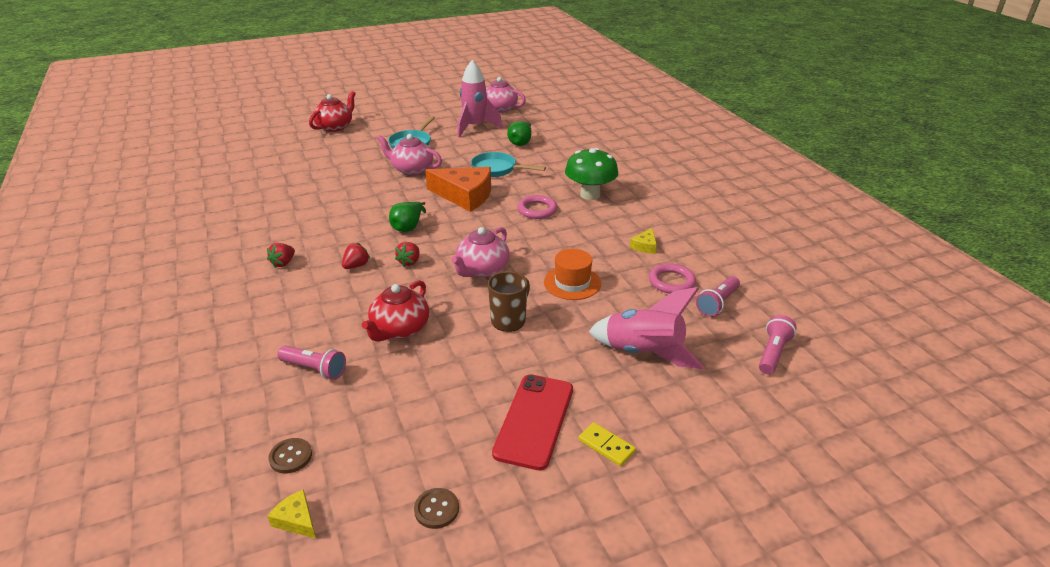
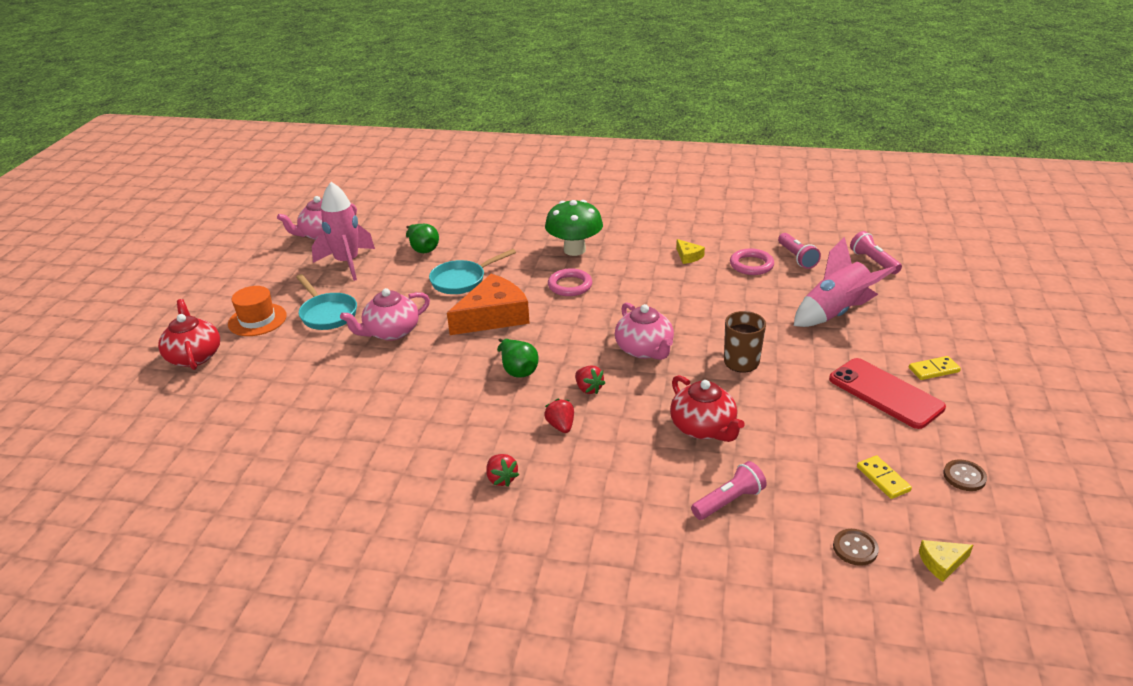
camera: 55 degrees left, 0 degrees up
(397, 451) = (883, 479): none -> yellow domino
(572, 283) = (711, 310): orange hat -> orange hat (257, 320)

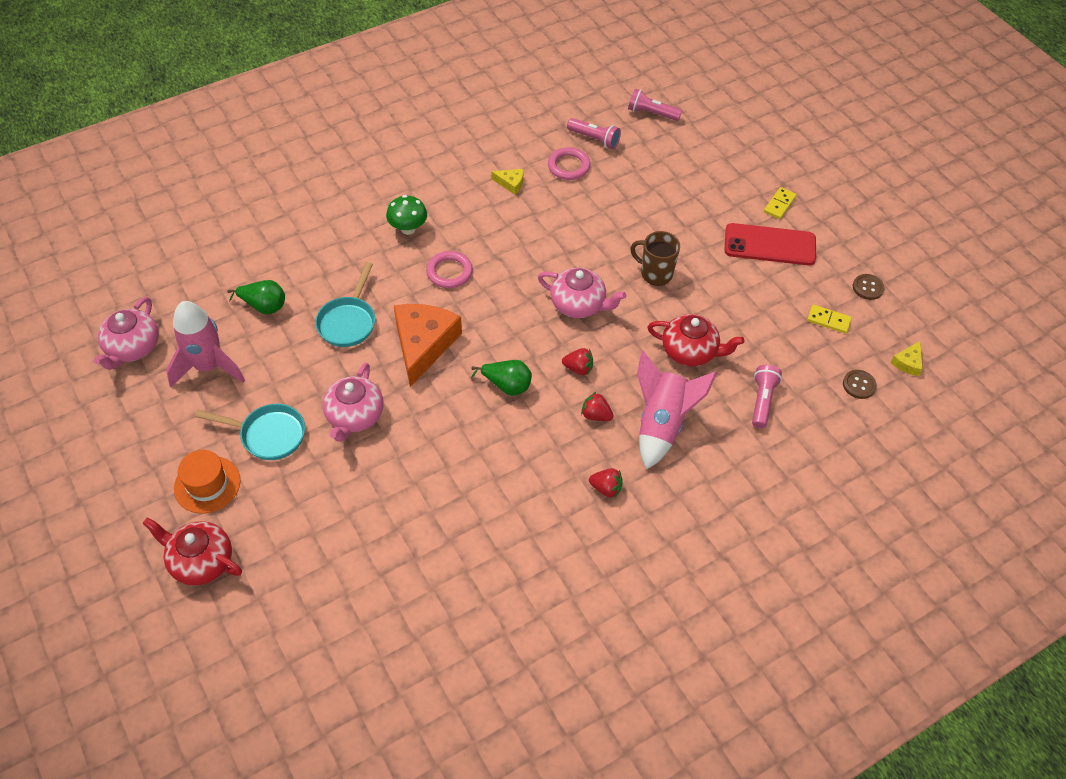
camera: 45 degrees left, 20 degrees up
(574, 250) = (408, 228): green mushroom -> green mushroom, size x0.66
(835, 313) = (674, 185): pink rocket -> pink rocket (661, 424)

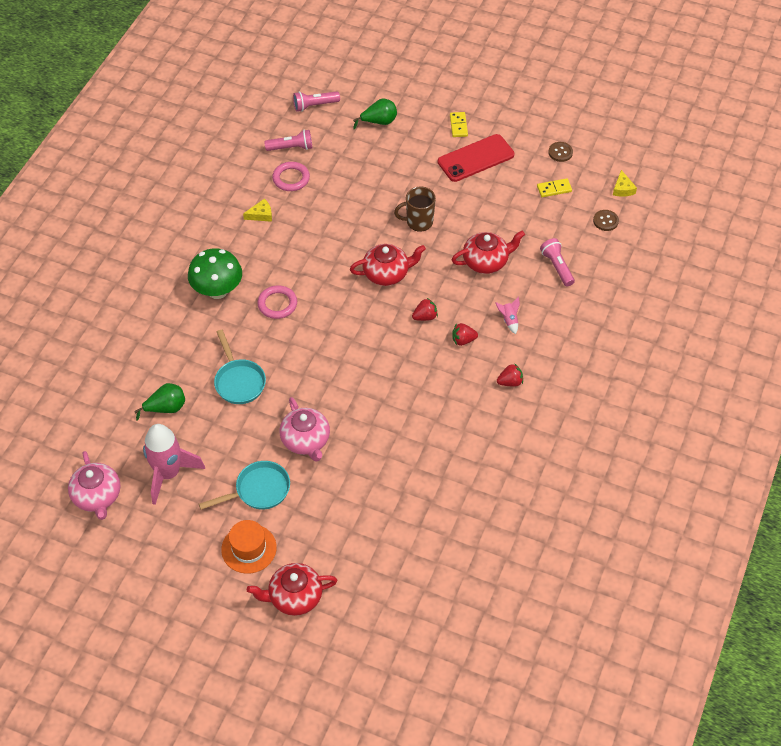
camera: 35 degrees left, 0 degrees up
(408, 228) = (217, 290): green mushroom -> green mushroom, size x1.51
(423, 344) = (307, 364): orange cheese -> none
(506, 385) = (388, 357): green pear -> green pear (379, 122)
(579, 304) = (387, 273): pink teapot -> red teapot
(661, 424) = (509, 320): pink rocket -> pink rocket, size x0.41

